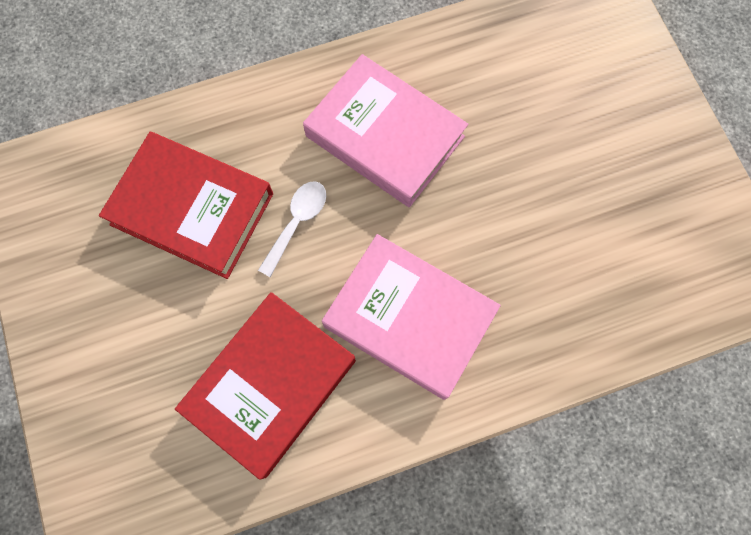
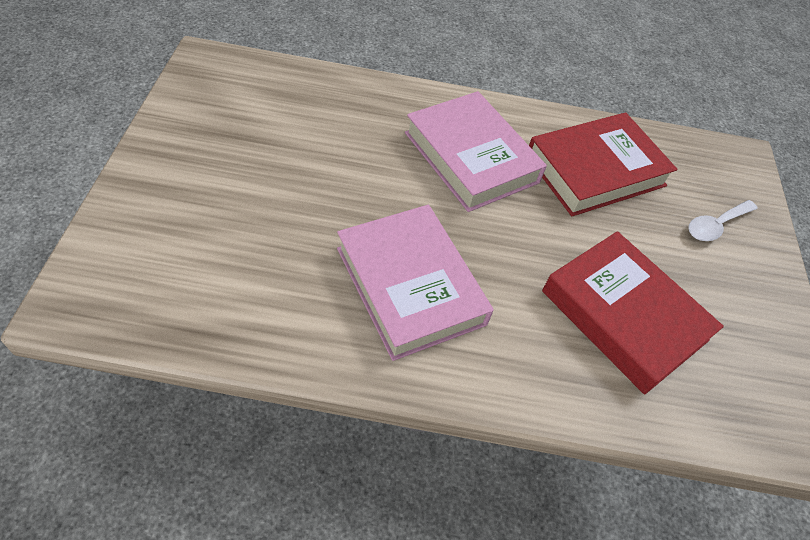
camera: 160 degrees left, 20 degrees down
(297, 222) = (529, 258): white spoon -> white spoon (715, 225)

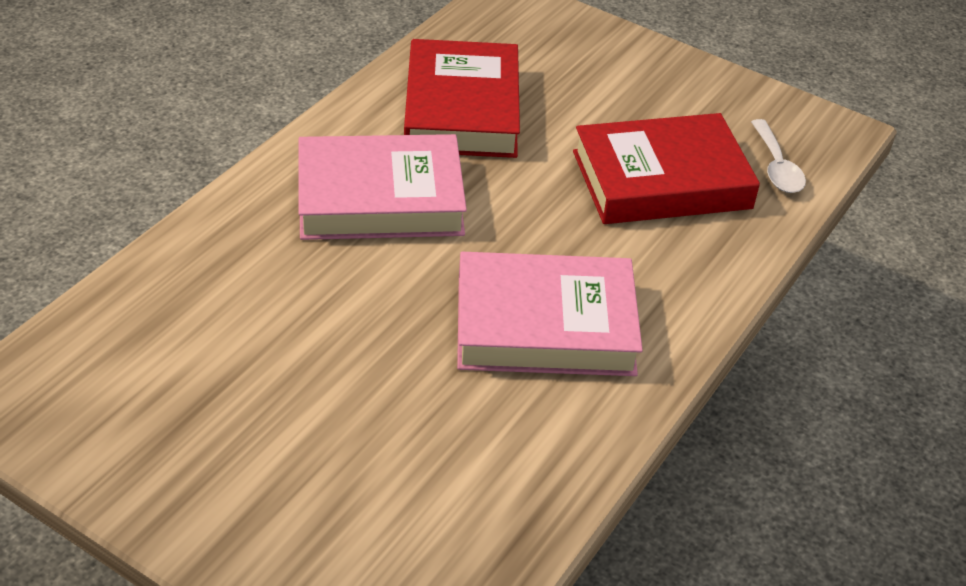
camera: 60 degrees left, 10 degrees down
(715, 225) = (585, 63): white spoon -> white spoon (776, 167)

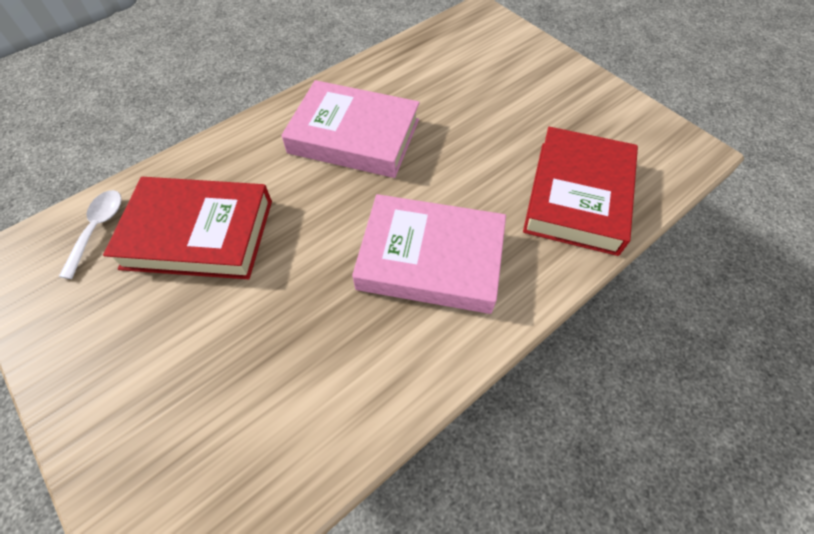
camera: 160 degrees left, 15 degrees up
(462, 109) = (321, 357): red book -> red book (577, 196)

